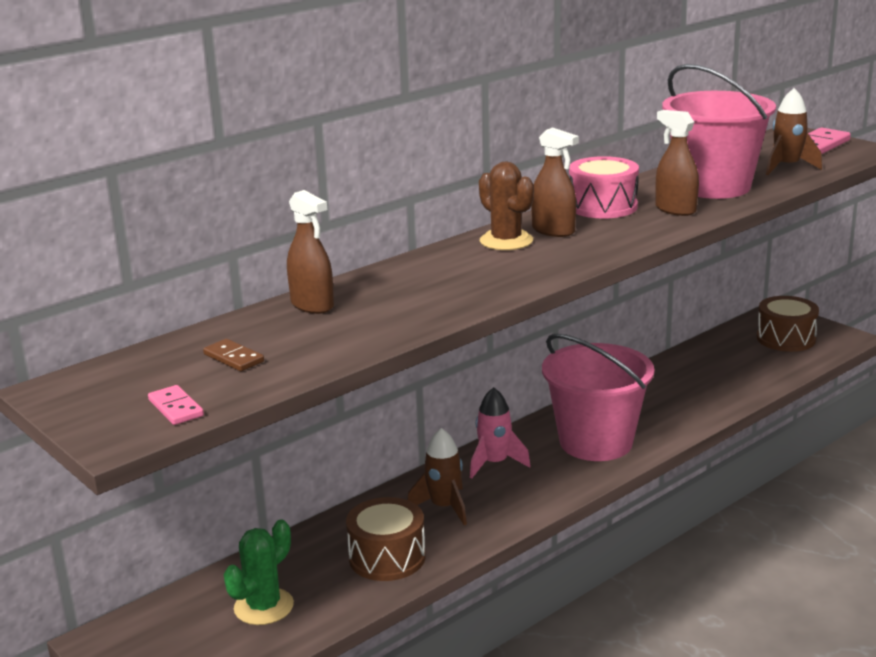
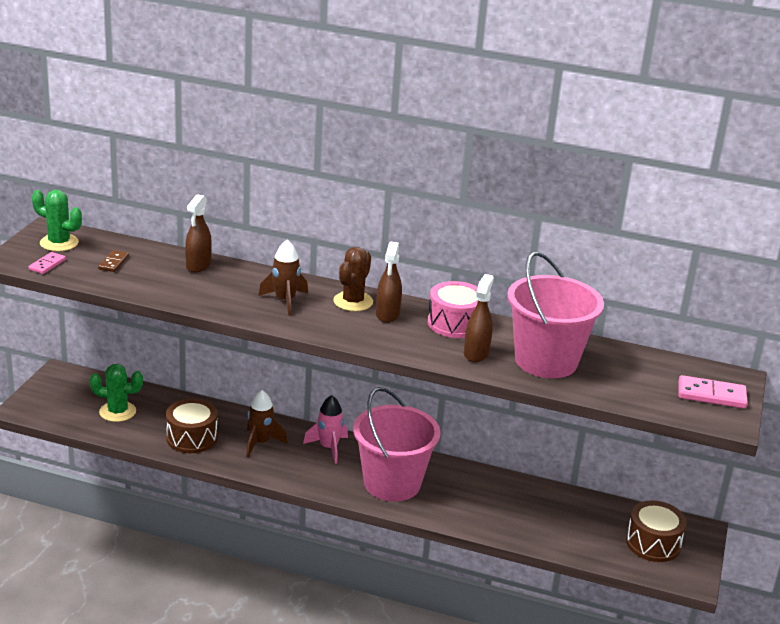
camera: 55 degrees right, 5 degrees up
(114, 388) = (59, 243): none -> green cactus
(787, 167) = (632, 387): brown rocket -> brown rocket (285, 301)

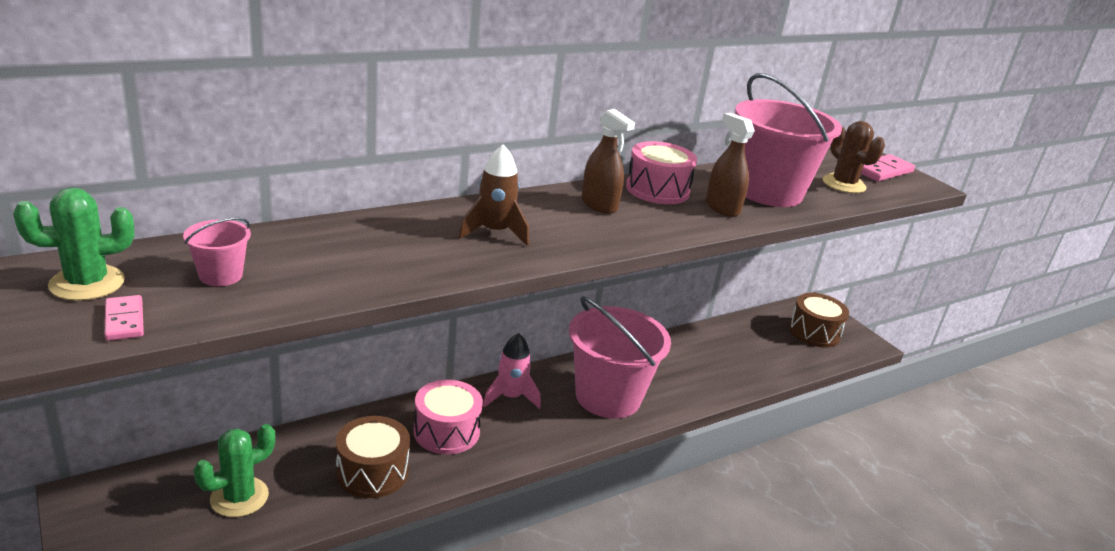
camera: 50 degrees left, 0 degrees up
(113, 263) = (221, 275): brown domino -> pink bucket
(198, 265) = (333, 234): brown spray bottle -> none
(260, 443) = (446, 431): brown rocket -> pink drum
(353, 302) = (550, 206): brown cactus -> brown cactus (843, 184)

